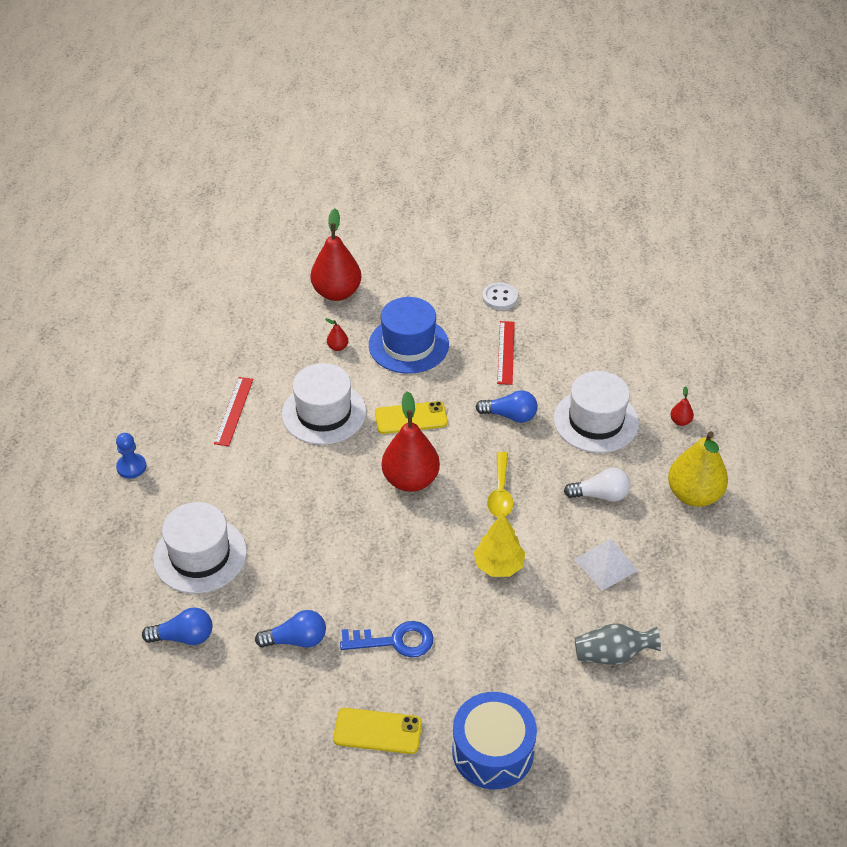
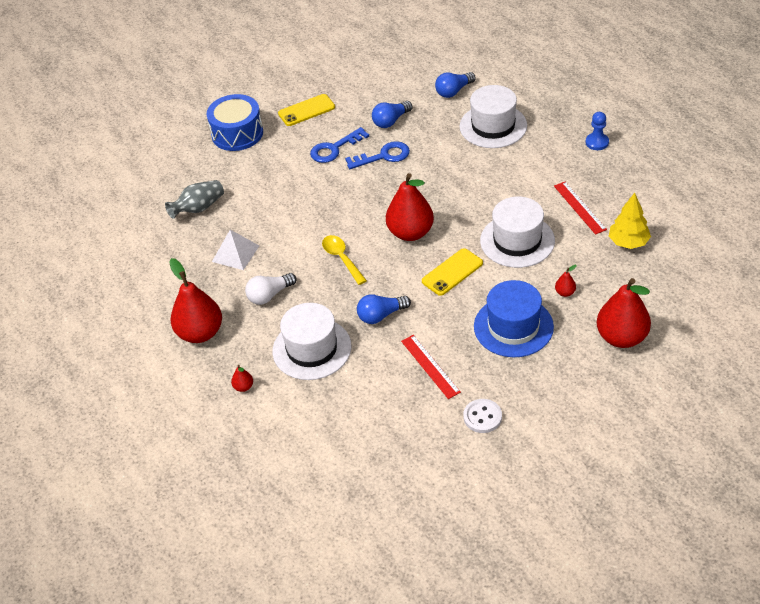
camera: 150 degrees right, 0 degrees up
(351, 592) = (383, 156): none -> blue key
(498, 565) = (306, 216): yellow tree -> yellow tree (628, 242)
(694, 494) = (200, 333): yellow pear -> red pear

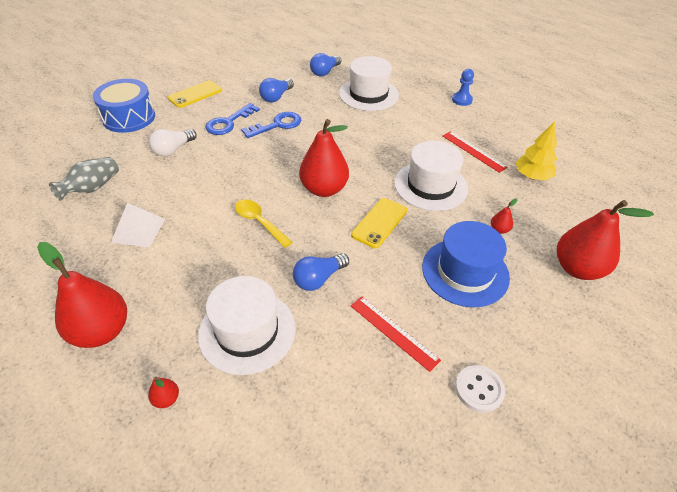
camera: 20 degrees left, 0 degrees up
(269, 295) = (184, 272): white light bulb -> white light bulb (173, 149)

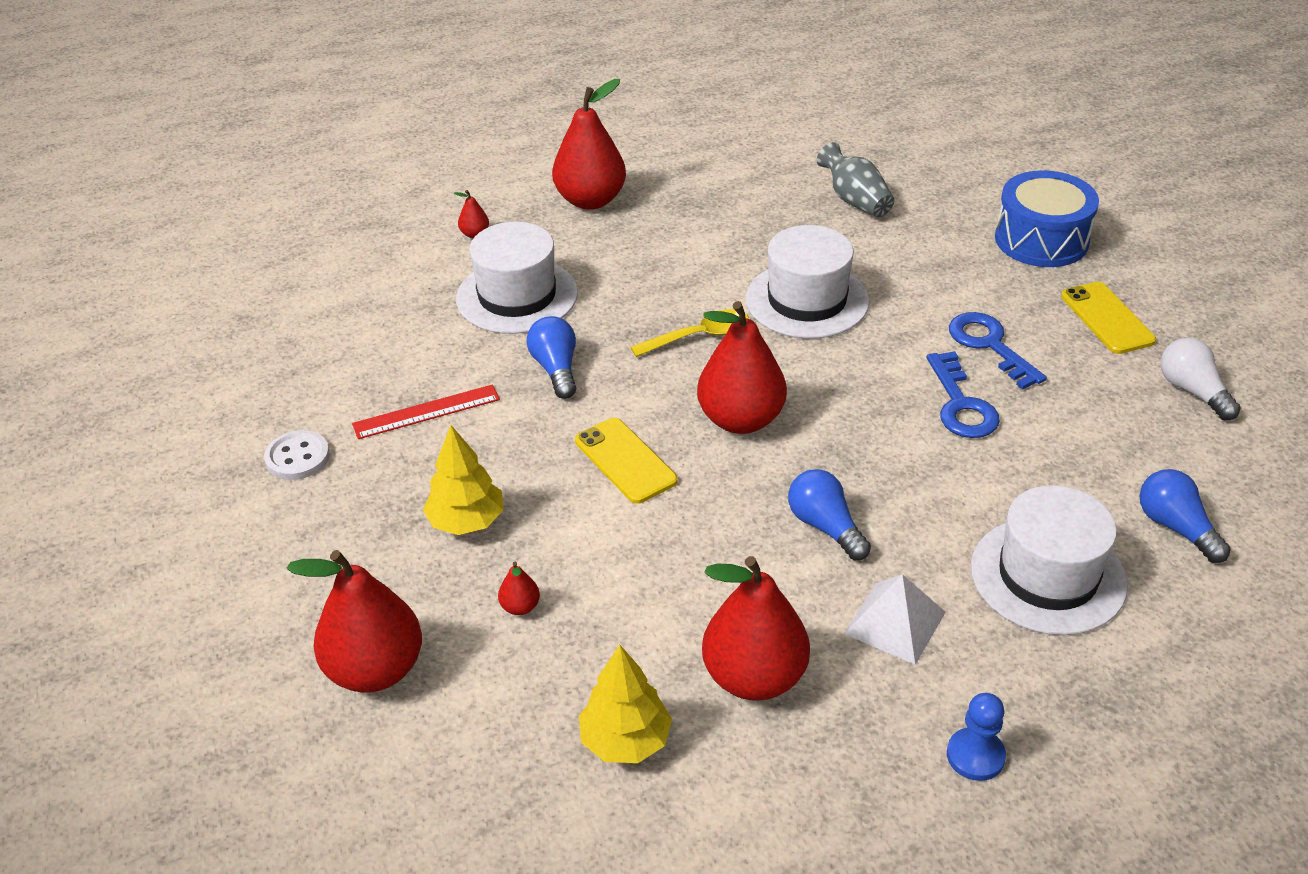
camera: 115 degrees right, 5 degrees down
(138, 230) = (742, 232): white pyramid -> white pyramid (894, 622)
(173, 149) = (924, 276): white light bulb -> white light bulb (1192, 391)
(276, 97) = (1071, 423): blue light bulb -> blue light bulb (825, 526)
(430, 186) = (680, 560): white hat -> white hat (807, 300)
(465, 272) = (466, 521): blue hat -> yellow tree
(473, 151) = (754, 677): red ruler -> red pear

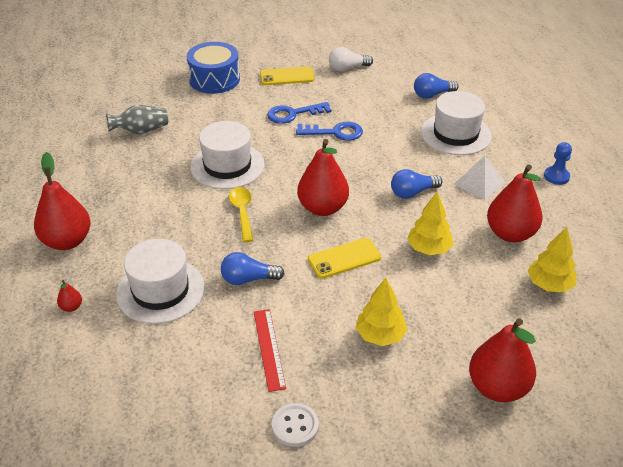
camera: 80 degrees left, 0 degrees up
(520, 607) = (454, 316): red pear -> none
(677, 561) = (429, 248): none -> yellow tree

